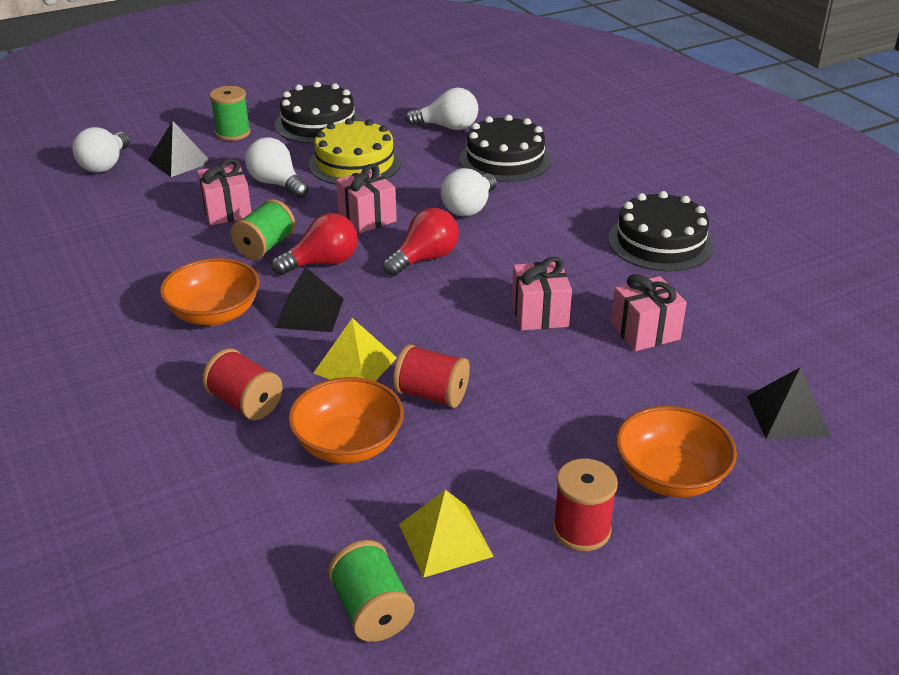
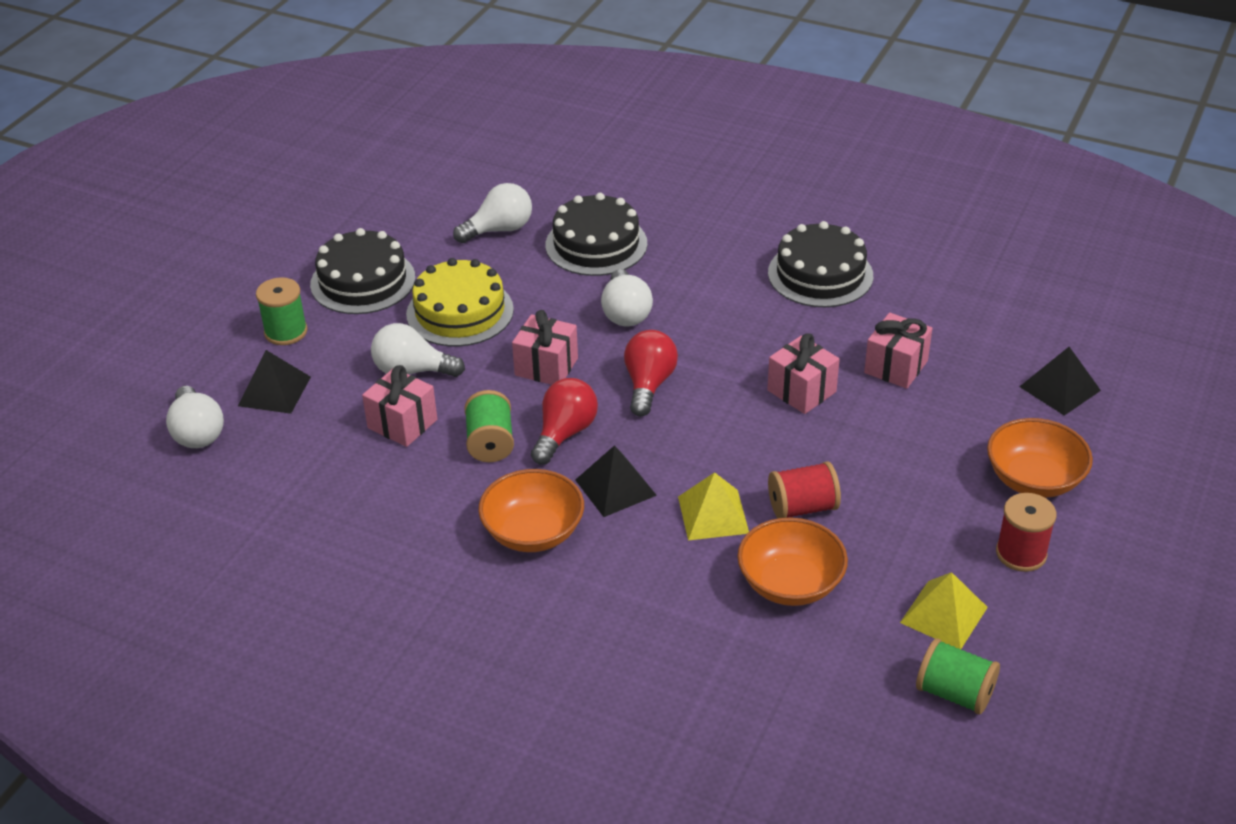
camera: 35 degrees left, 5 degrees up
(245, 403) = (667, 596): red spool -> none

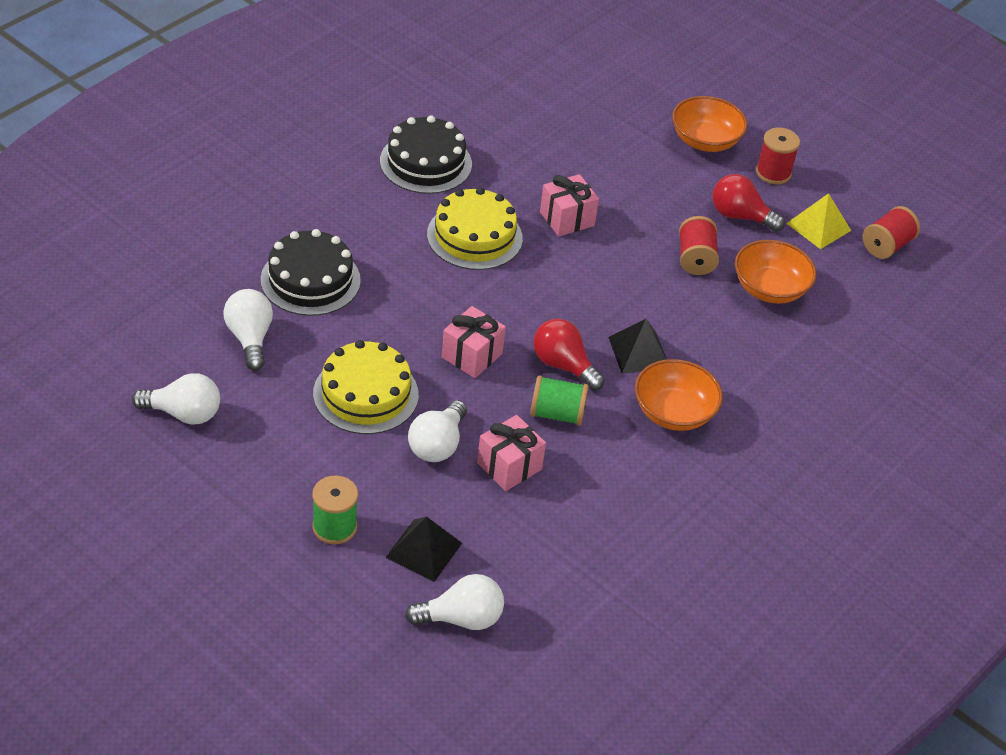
camera: 80 degrees left, 5 degrees up
(363, 281) = (280, 454): black cake -> none
(625, 313) = (421, 288): white light bulb -> white light bulb (183, 413)
(649, 384) = (522, 300): red light bulb -> red light bulb (740, 216)
(713, 514) = (687, 307): yellow pyramid -> none
(727, 331) = (474, 236): none -> yellow cake
(896, 367) = (559, 162): pink gift -> none
(954, 693) = (886, 245): green spool -> red spool
(1060, 388) = (617, 94): black pyramid -> none

